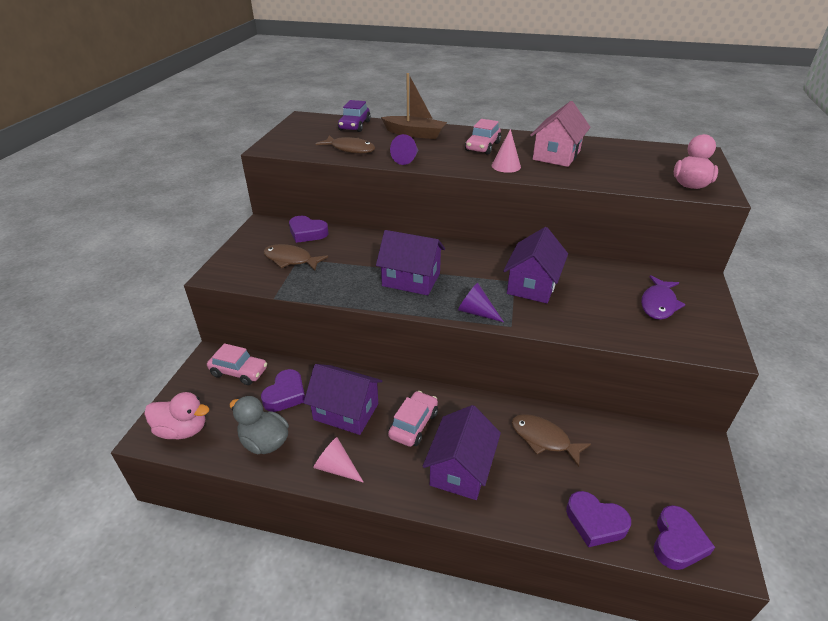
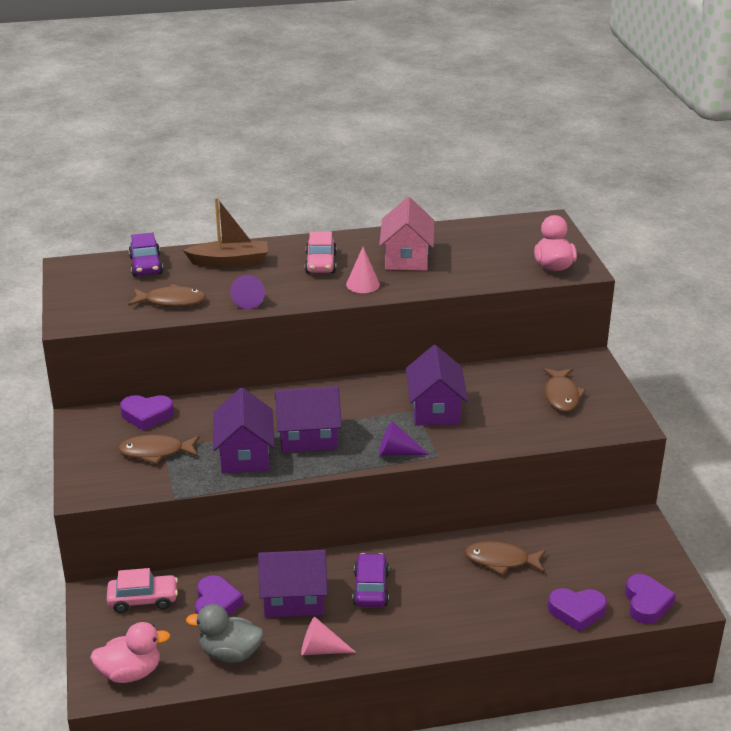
camera: 25 degrees left, 5 degrees down
(413, 424) = (371, 588): pink car -> purple car
(460, 469) = (439, 611): purple house -> purple house (244, 455)
(658, 304) = (561, 396): purple fish -> brown fish

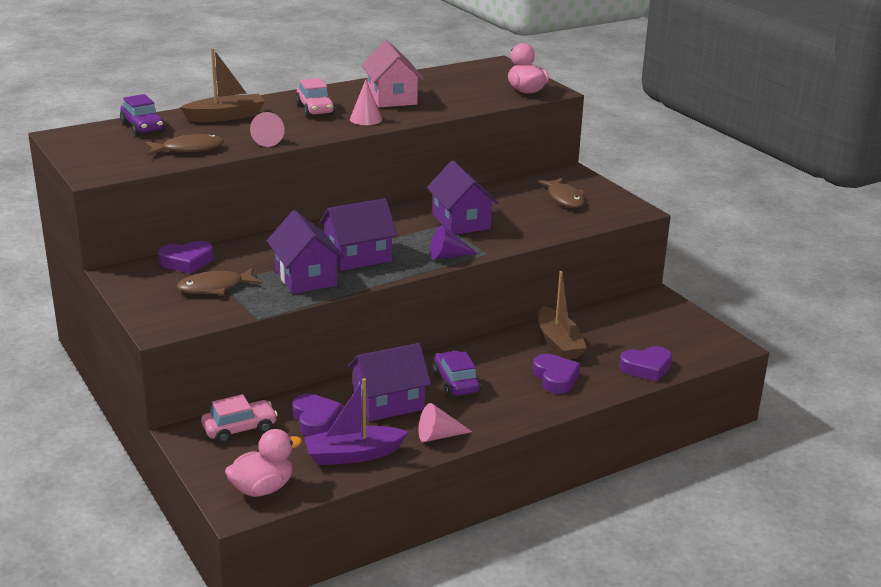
camera: 20 degrees left, 5 degrees down
(230, 653) = (353, 455): grey duck -> purple boat
(249, 300) = (265, 140): purple cone -> pink cone
(501, 561) = (559, 343): brown fish -> brown boat
(646, 603) = (700, 352): purple heart -> purple heart (555, 378)

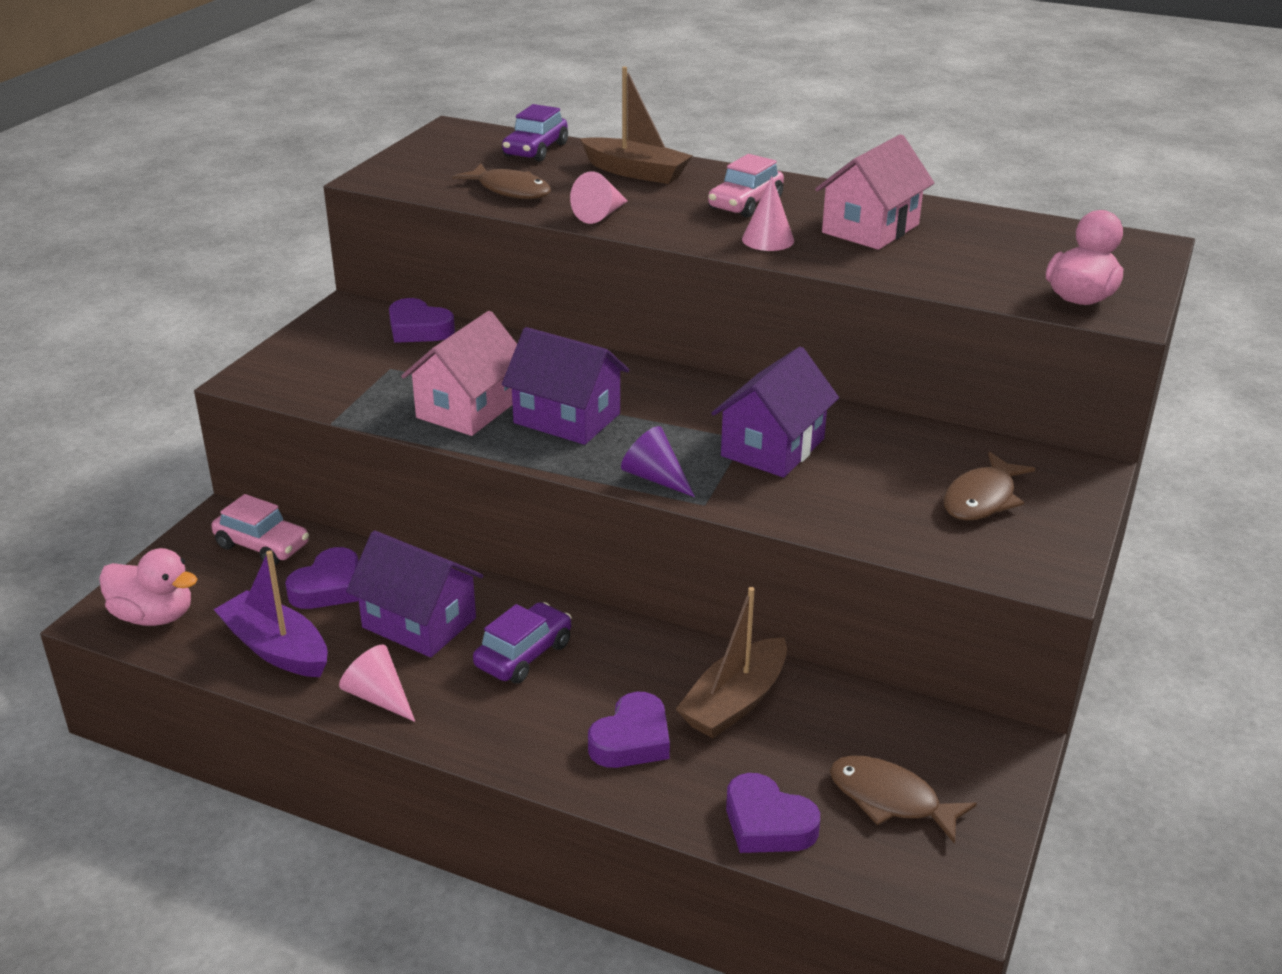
camera: 55 degrees right, 5 degrees up
(215, 287) = (377, 369): brown fish -> brown fish (890, 800)
(305, 277) = (468, 408): purple house -> pink house

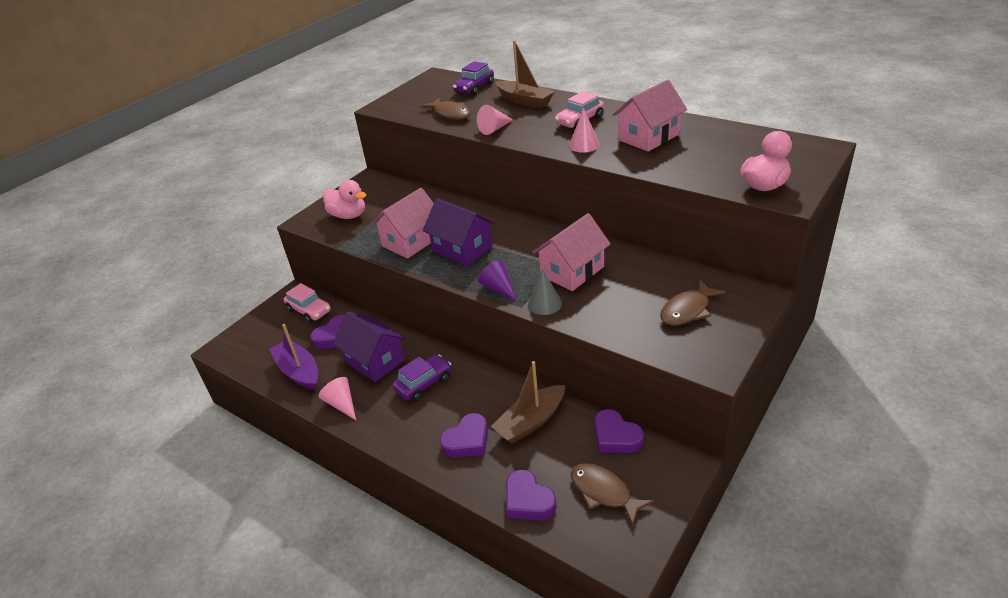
camera: 15 degrees right, 5 degrees up
(154, 616) = (245, 349): pink duck -> pink duck (348, 215)
(418, 329) = (401, 192): purple heart -> purple heart (616, 437)
(743, 498) = (544, 303): none -> grey cone
(773, 447) = (572, 271): purple house -> pink house

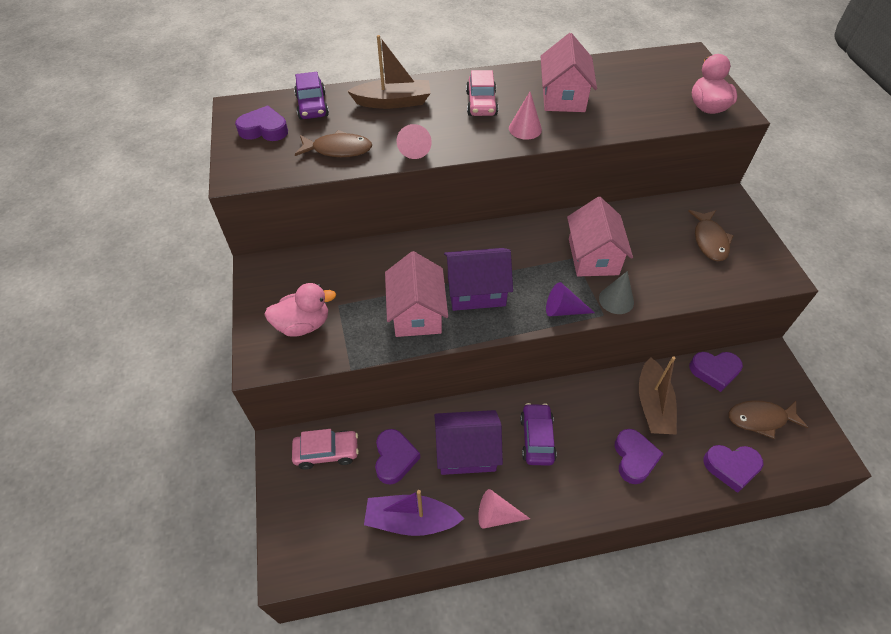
camera: 50 degrees left, 15 degrees up
(430, 90) = (264, 129): none -> purple heart

